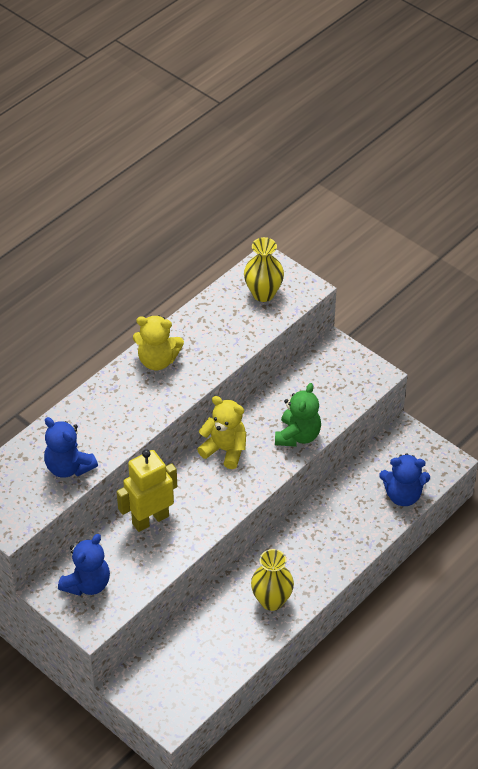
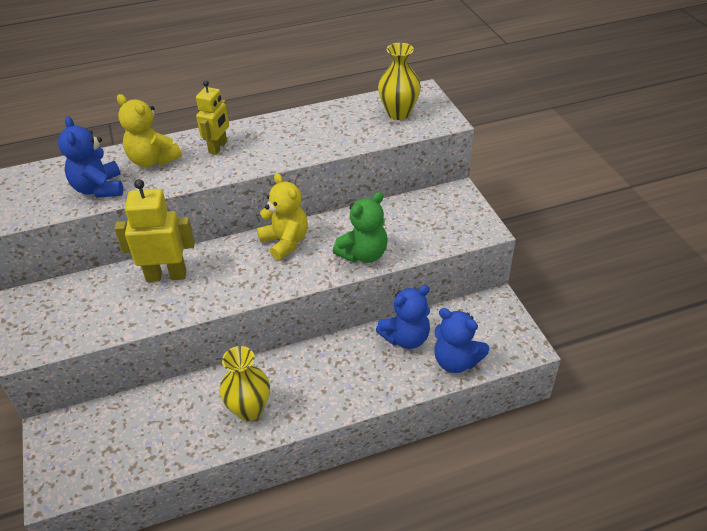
camera: 30 degrees right, 5 degrees down
(87, 584) = (60, 309): blue teddy bear -> blue teddy bear (406, 338)
(135, 387) = (218, 147): none -> yellow robot
(157, 360) = (258, 134): yellow teddy bear -> yellow teddy bear (153, 160)

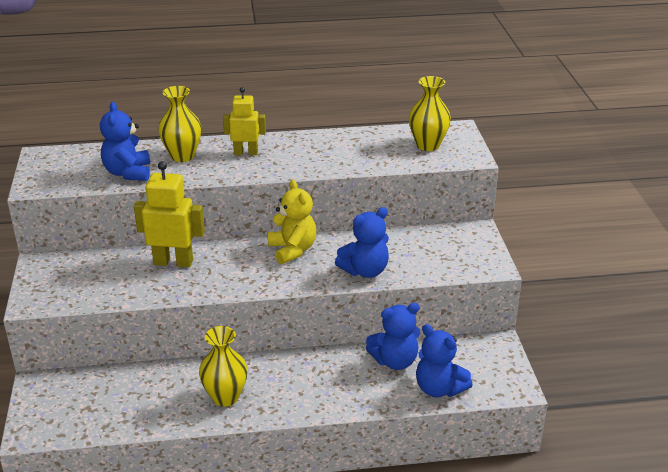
camera: 10 degrees right, 10 degrees down
(153, 160) = (182, 156): yellow teddy bear -> yellow vase
(218, 147) = (246, 153): yellow robot -> yellow robot turned 120 degrees counterclockwise
(363, 254) = (365, 271): green teddy bear -> blue teddy bear

